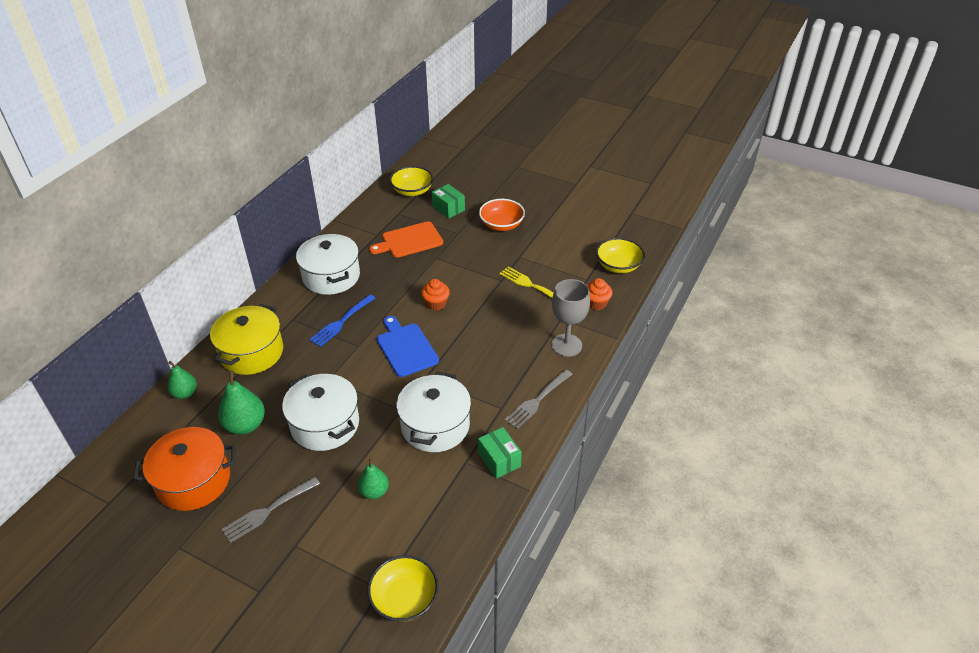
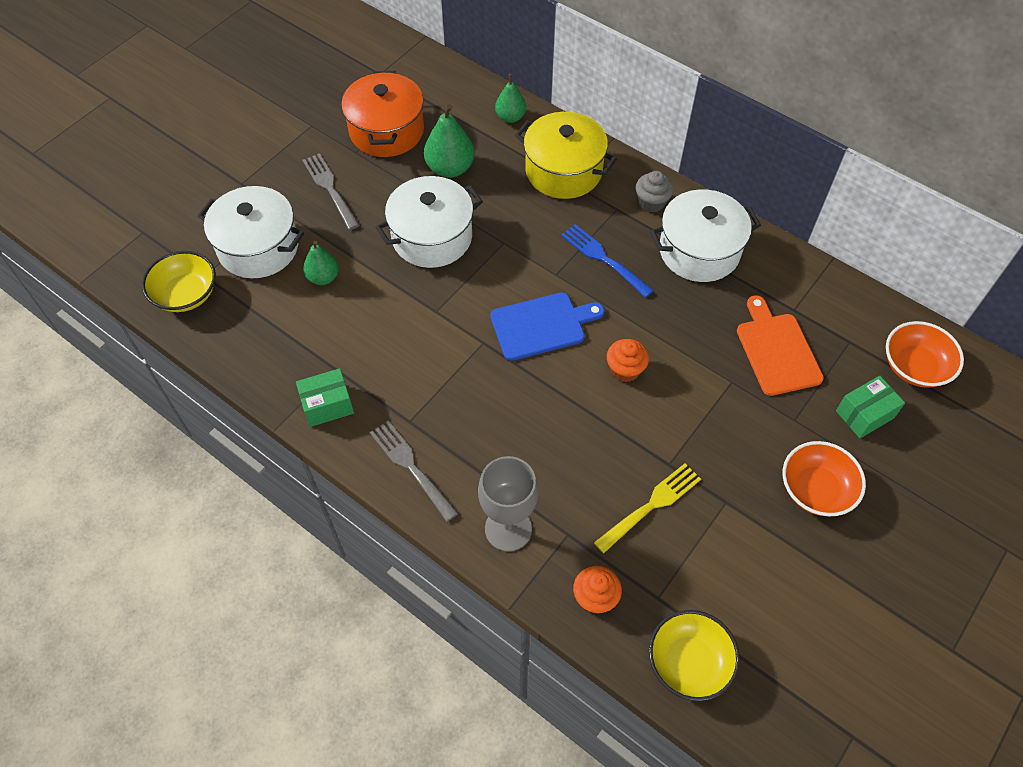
camera: 100 degrees right, 15 degrees up
(286, 302) = (651, 202): none -> grey cupcake
(412, 191) = (915, 366): yellow bowl -> orange bowl
(435, 426) = (400, 344): white pot -> white pot (258, 247)

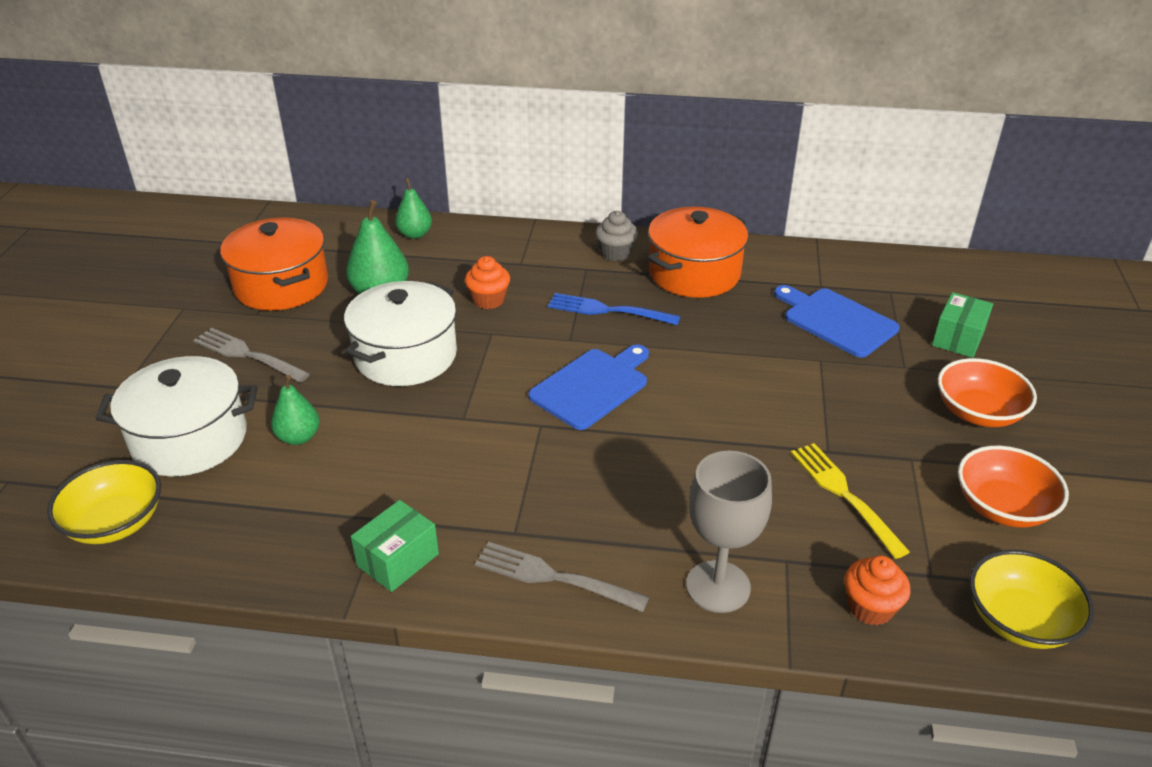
camera: 30 degrees left, 20 degrees down
(563, 171) = (506, 257): yellow pot -> none
(625, 369) = (711, 390): orange cupcake -> orange cupcake (488, 300)
(650, 506) = (845, 495): yellow fork -> yellow fork turned 45 degrees counterclockwise
(699, 251) = (694, 273): white pot -> orange pot
(777, 350) = (836, 321): orange cutting board -> blue cutting board
(915, 366) = (961, 288): orange bowl -> orange bowl (1002, 507)

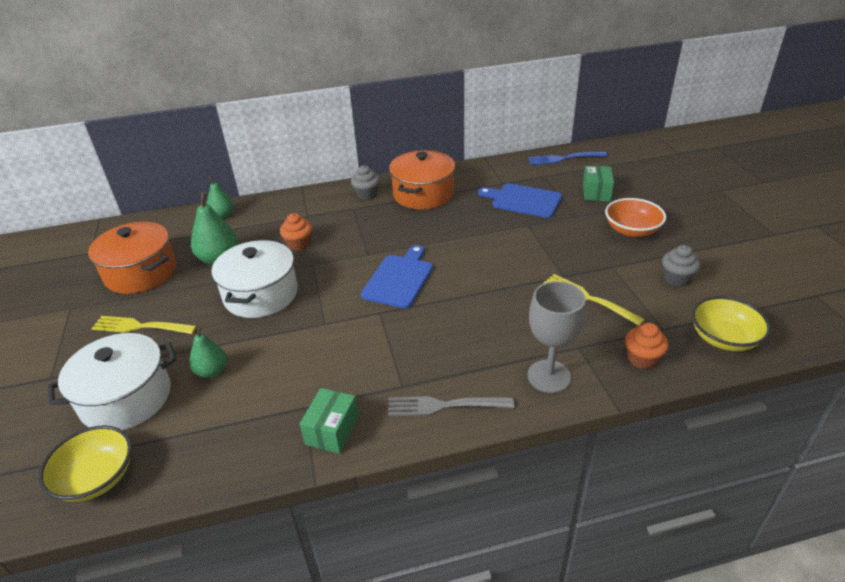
camera: 20 degrees left, 0 degrees up
(248, 355) = (141, 326): grey fork -> yellow fork
(609, 310) = (382, 230): blue fork -> blue fork (564, 158)
(1002, 507) = (676, 278): orange bowl -> grey cupcake

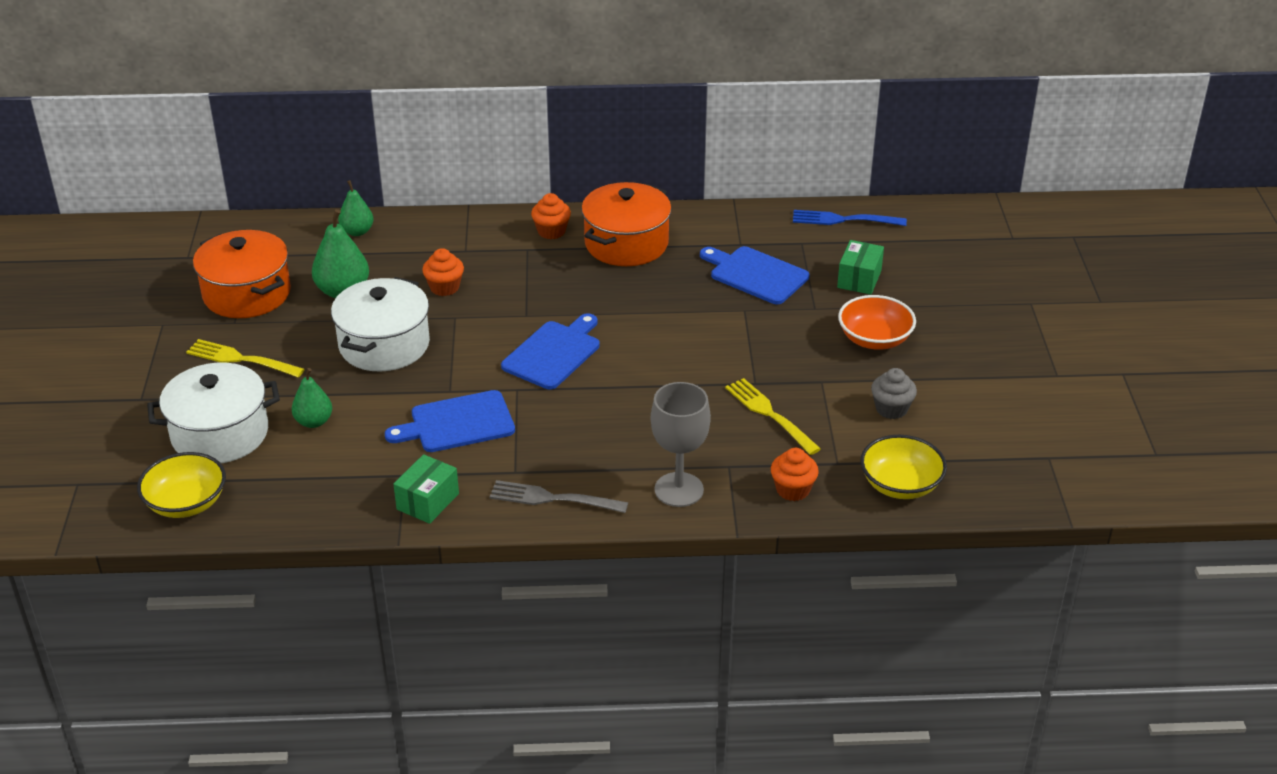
camera: 10 degrees right, 0 degrees up
(339, 350) = (457, 423): none -> blue cutting board
(367, 194) = (551, 231): grey cupcake -> orange cupcake

